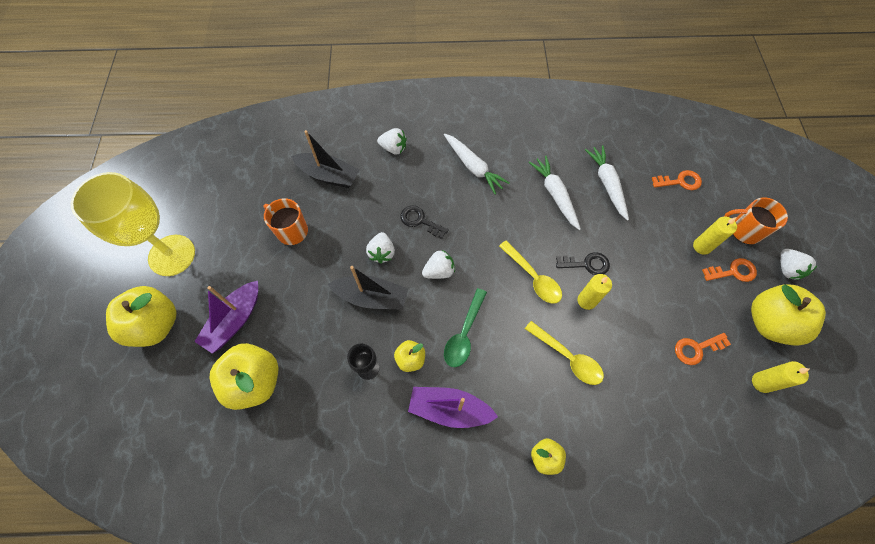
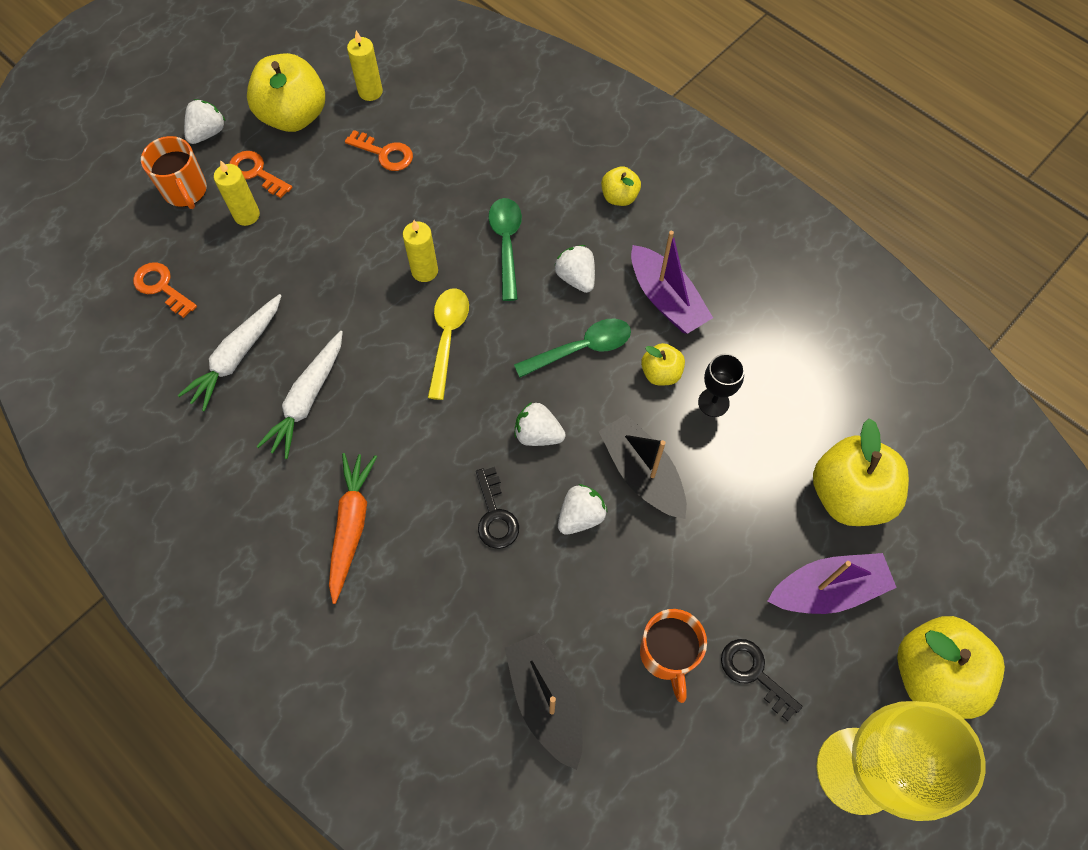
camera: 135 degrees left, 0 degrees up
(393, 148) = (417, 658): white strawberry -> white strawberry (576, 278)
(473, 167) = (351, 526): white carrot -> orange carrot
(568, 357) = (506, 244): yellow spoon -> green spoon
(587, 264) = (377, 300): black key -> black key (754, 673)

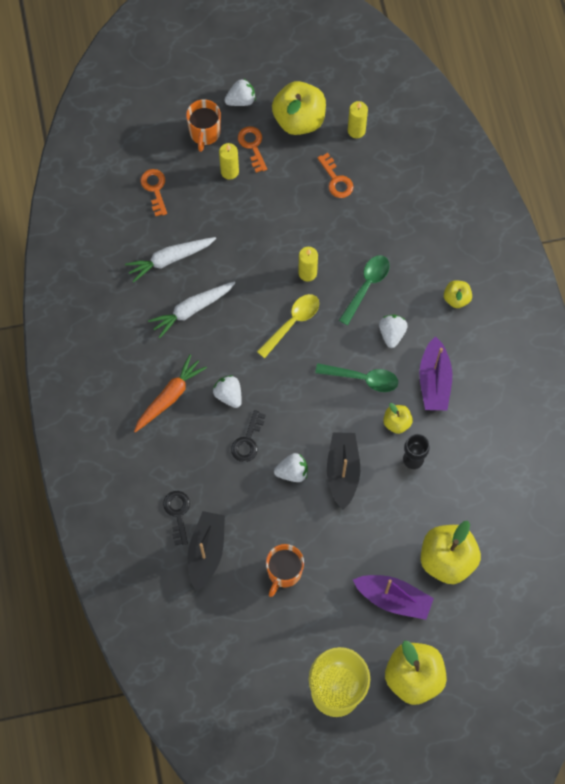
camera: 35 degrees right, 5 degrees up
(538, 434) = (302, 412): white strawberry -> white strawberry (228, 395)
(754, 673) = (321, 611): black key -> black key (177, 513)

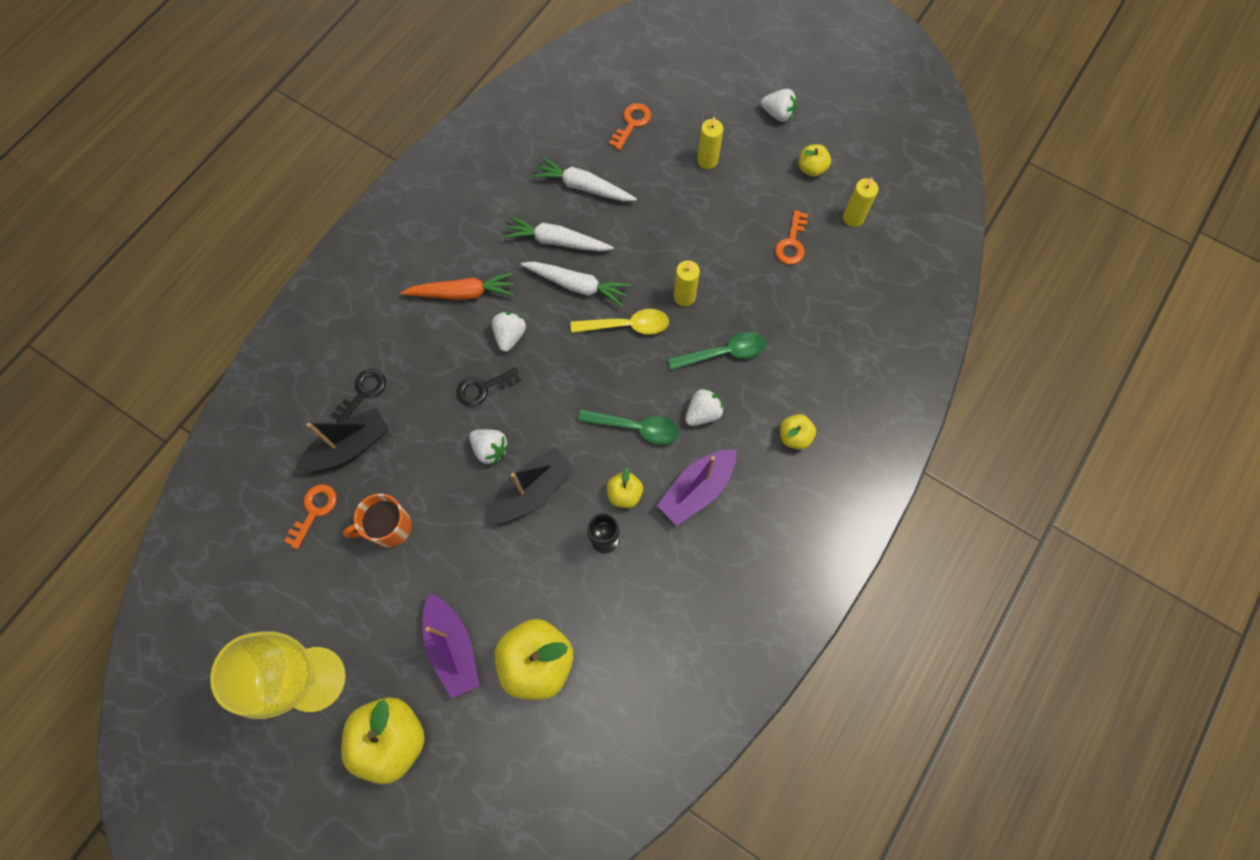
camera: 45 degrees right, 0 degrees up
(204, 133) = (719, 114): orange mug -> none
(235, 326) = (576, 285): none -> white carrot
(252, 145) = (749, 156): orange key -> orange key (314, 511)
(299, 119) = (811, 168): yellow apple -> yellow apple, size x0.51
(363, 378) = (636, 428): green spoon -> green spoon turned 45 degrees counterclockwise

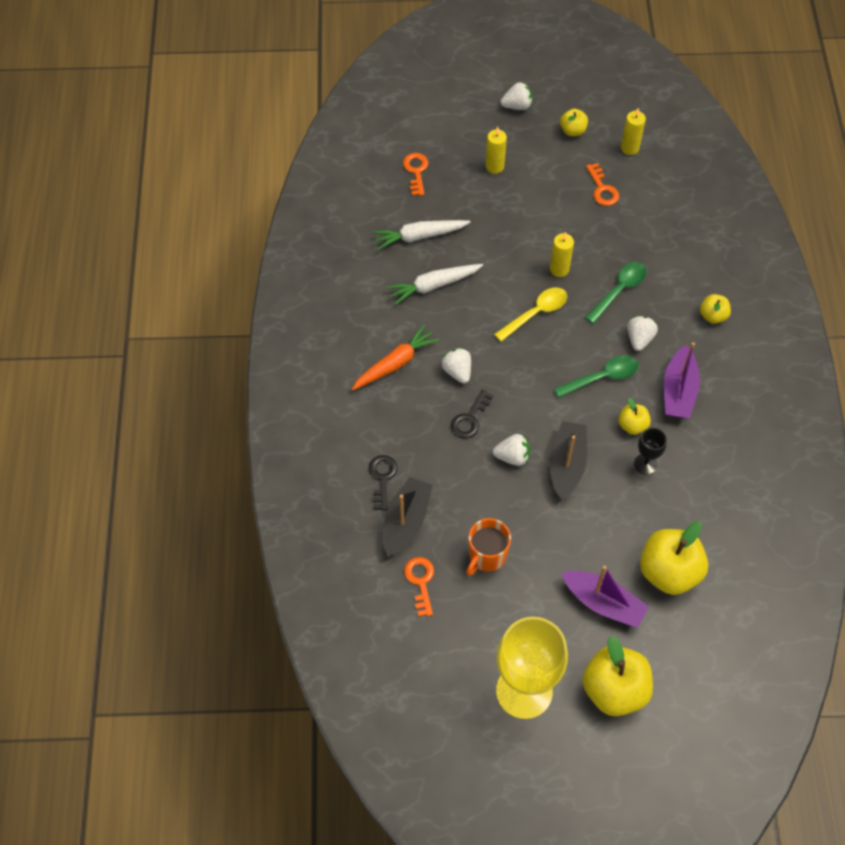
camera: 35 degrees left, 10 degrees down
(576, 285) = (475, 307): white carrot -> none

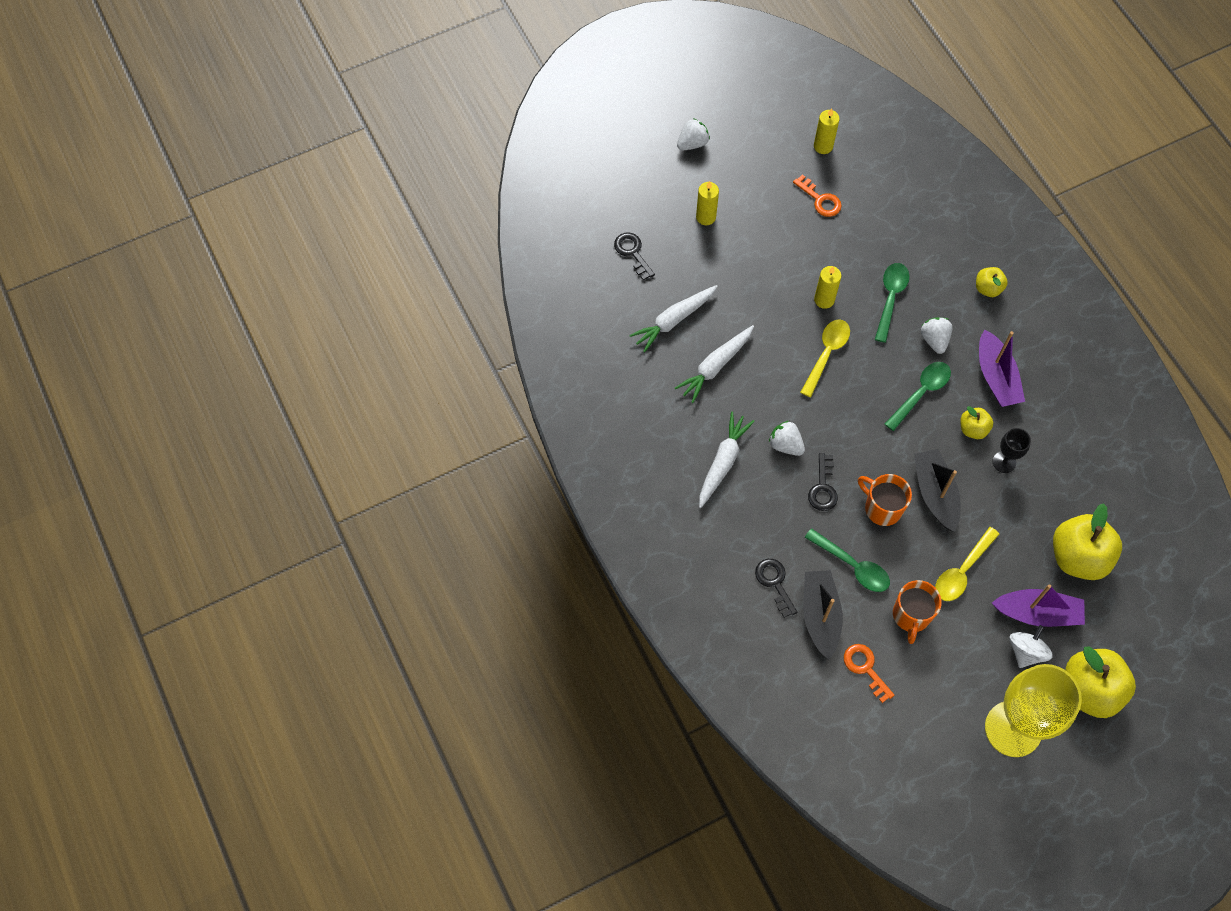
camera: 25 degrees left, 5 degrees up
(395, 364) = (722, 462): orange carrot -> white carrot
(416, 171) = (632, 252): orange key -> black key
(458, 493) = (852, 566): none -> green spoon
(512, 456) = (882, 508): white strawberry -> orange mug
(554, 538) = (962, 571): none -> yellow spoon
(573, 130) = (760, 149): yellow apple -> none
(574, 631) = (1026, 651): none -> white spinning top

